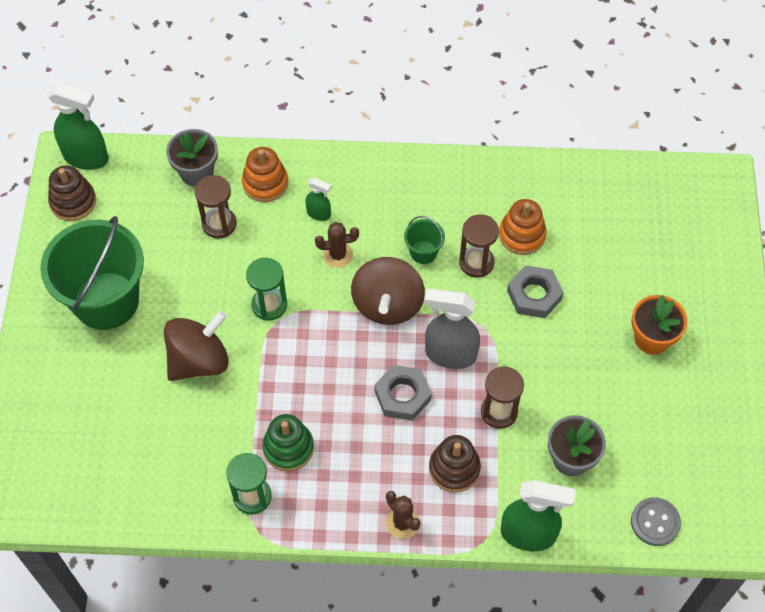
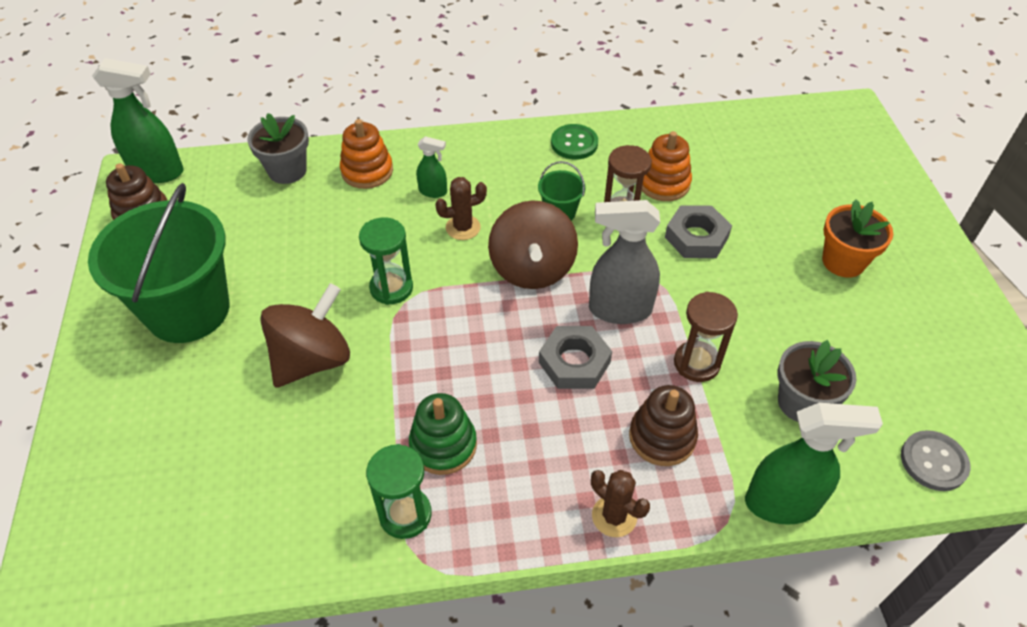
camera: 10 degrees left, 10 degrees down
(219, 224) = (319, 215): brown hourglass -> none
(453, 179) = (574, 143): none -> green button

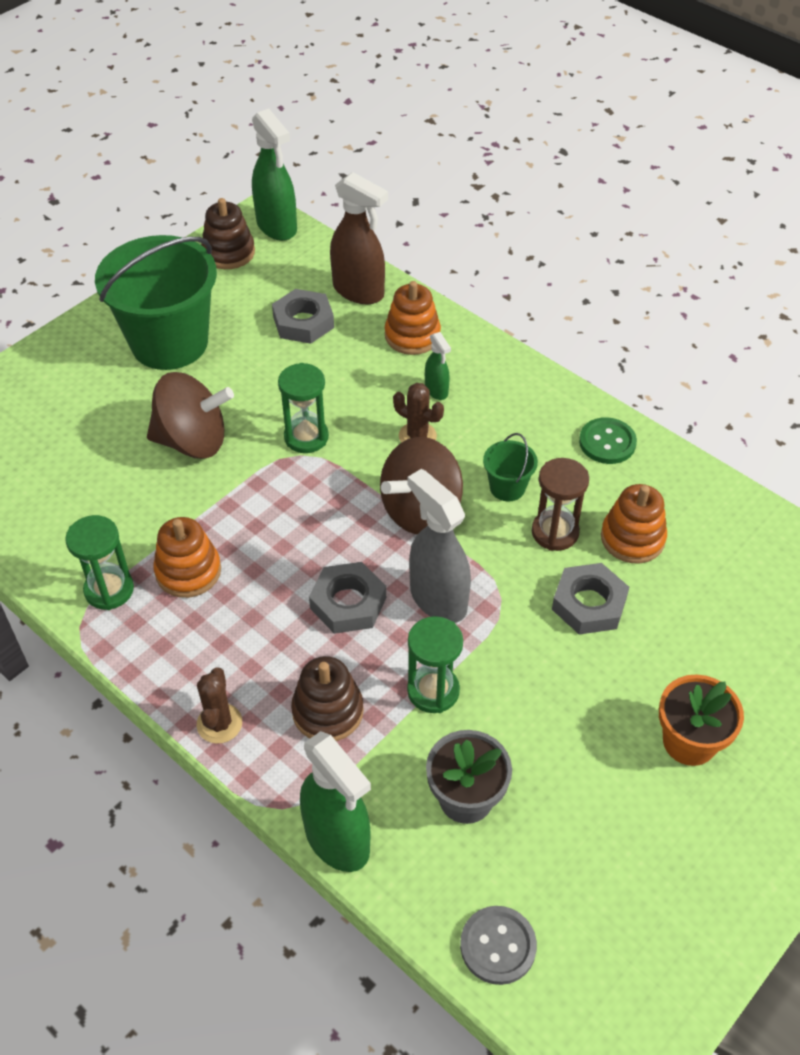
camera: 50 degrees right, 0 degrees up
(276, 218) = (303, 322): none -> grey nut
(287, 170) = (359, 291): grey flower pot -> brown spray bottle
(443, 445) = (188, 571): green stacking toy -> orange stacking toy
(696, 363) = (433, 691): brown hourglass -> green hourglass

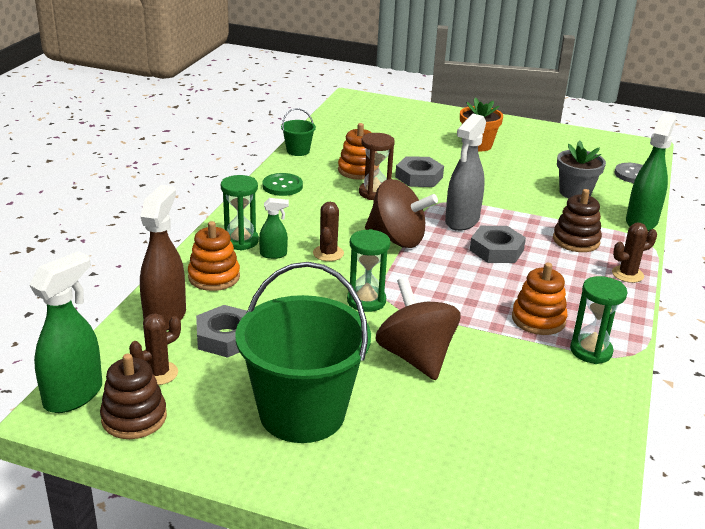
camera: 115 degrees left, 20 degrees down
(276, 274) = (158, 373): none -> brown cactus
(433, 691) = (525, 212): green hourglass -> green hourglass (240, 241)
(436, 390) = (273, 254): green spray bottle -> green spray bottle turned 45 degrees clockwise
(507, 487) = (350, 213): green bucket -> green bucket (298, 151)

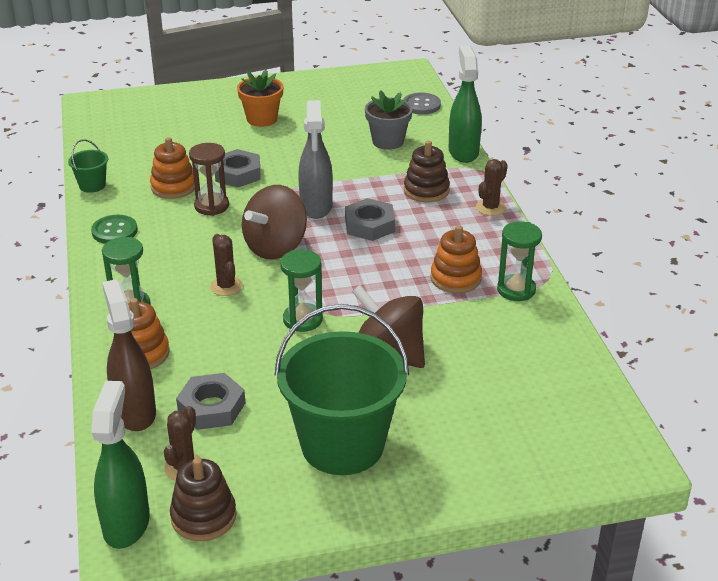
camera: 30 degrees left, 5 degrees up
(273, 254) = (176, 307): green spray bottle -> none
(397, 239) = (275, 247): brown spinning top -> brown spinning top turned 135 degrees clockwise

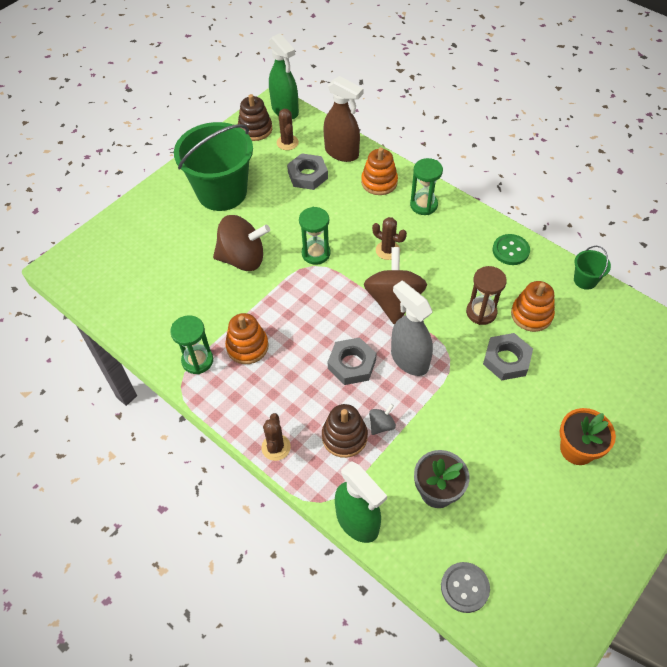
camera: 145 degrees right, 20 degrees up
(388, 184) = (381, 425): none -> grey spinning top

